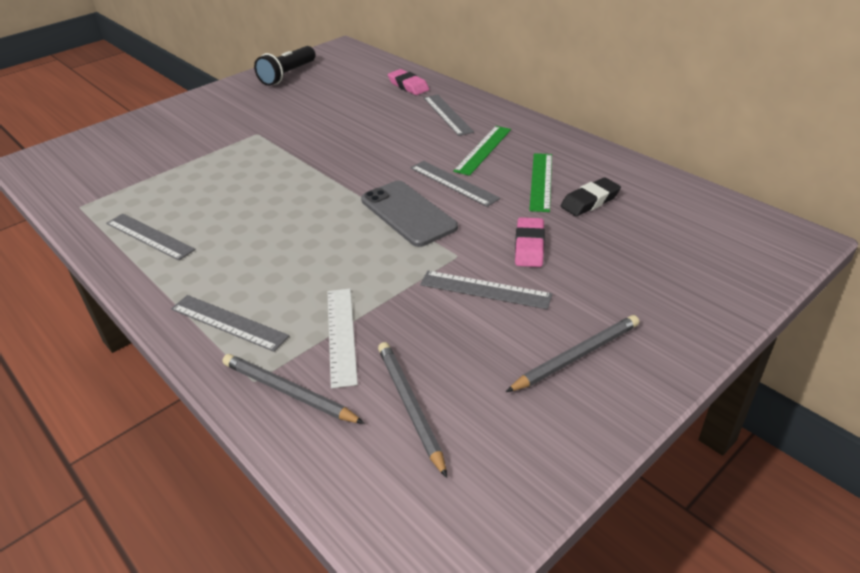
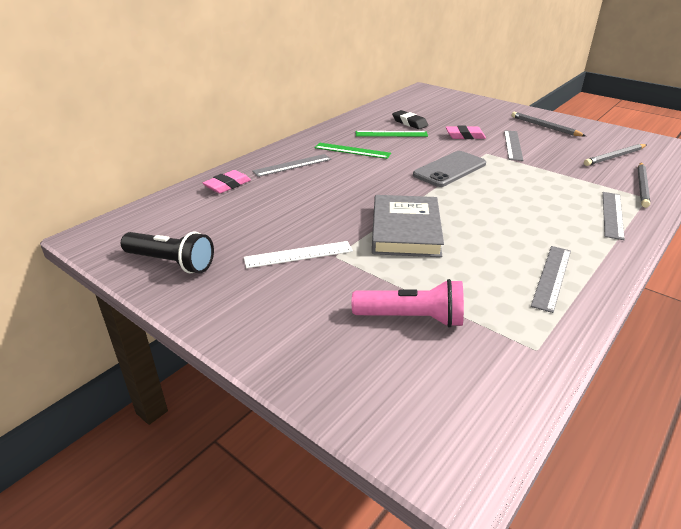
camera: 100 degrees left, 5 degrees down
(155, 159) = (412, 318): none -> pink flashlight
(277, 168) = (405, 230): none -> grey book
(341, 335) = (585, 178): white ruler -> white ruler (298, 254)
(453, 183) = (403, 158): grey ruler -> none

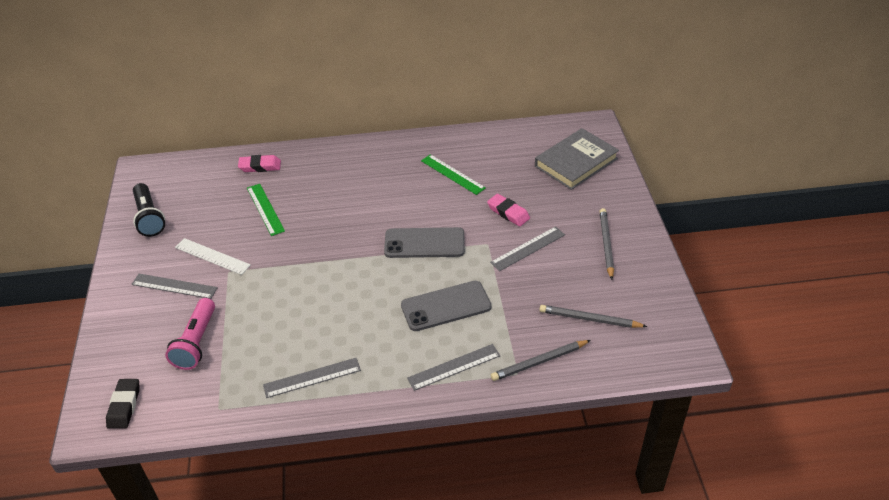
camera: 45 degrees right, 10 degrees up
(292, 165) = (326, 169): grey ruler -> grey ruler (174, 286)
(352, 151) = (390, 177): green ruler -> green ruler (265, 209)
(405, 230) = (296, 280): grey book -> grey book (576, 162)
(409, 123) = (492, 168): black eraser -> black eraser (124, 406)
(412, 318) = (196, 342): pink flashlight -> pink flashlight turned 45 degrees clockwise
(535, 190) = (446, 306): none -> grey phone

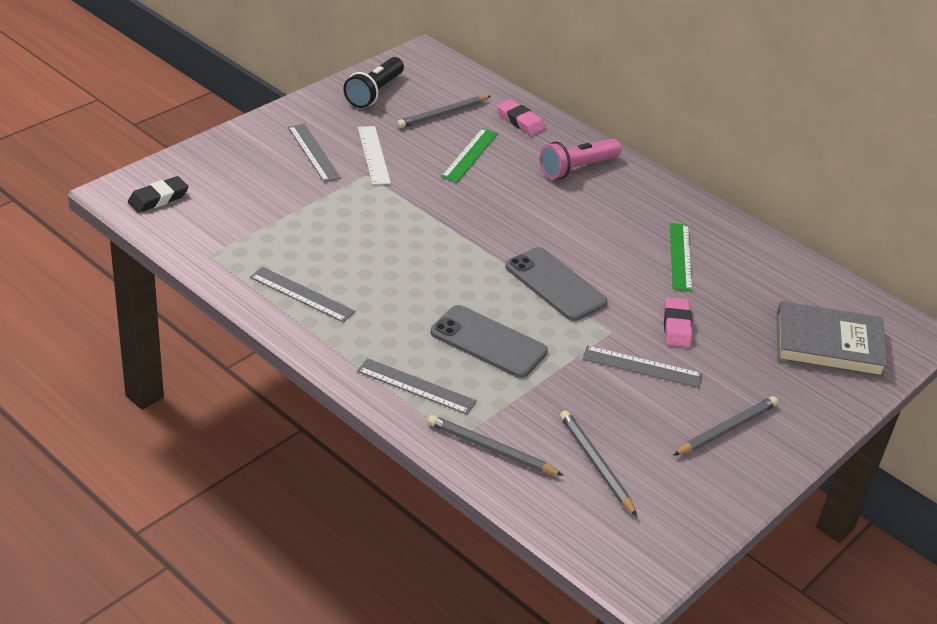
camera: 45 degrees right, 5 degrees down
(196, 342) = (266, 201): pink flashlight -> pink flashlight (577, 168)
(211, 197) = (443, 114): none -> grey pencil

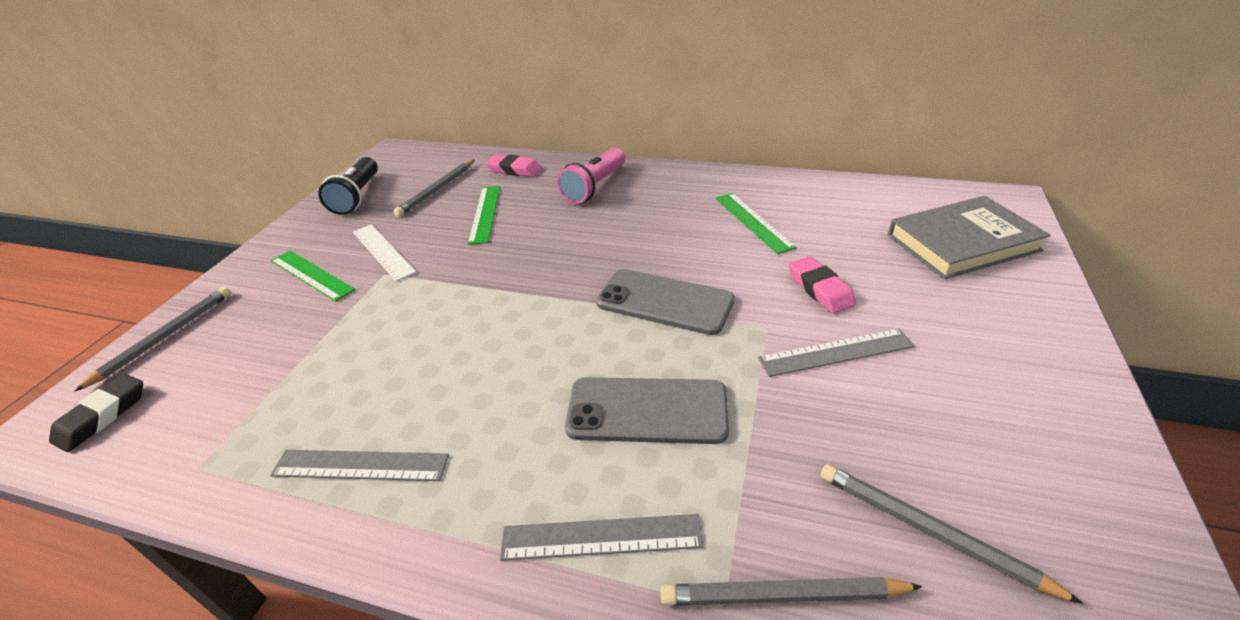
camera: 20 degrees left, 0 degrees up
(314, 152) = (311, 275): grey ruler -> green ruler
(726, 429) = (997, 384): grey pencil -> grey pencil (165, 337)

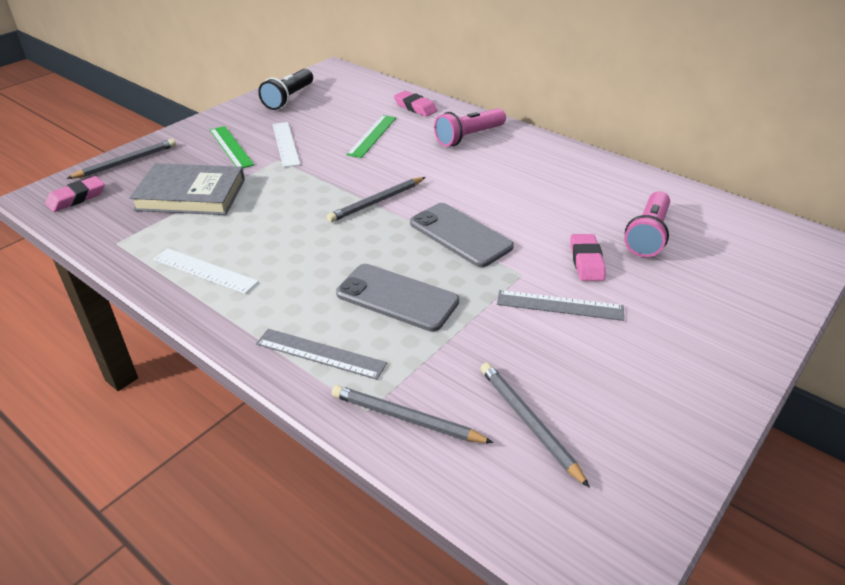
camera: 20 degrees right, 0 degrees up
(102, 416) = (77, 198): black eraser -> pink eraser
(360, 465) = (205, 270): grey ruler -> white ruler
(437, 190) = (348, 108): grey pencil -> grey pencil (377, 202)
(753, 222) = (575, 198): green ruler -> none
(854, 240) = (648, 235): none -> pink flashlight
(962, 243) = (741, 263): grey book -> grey book (190, 195)

